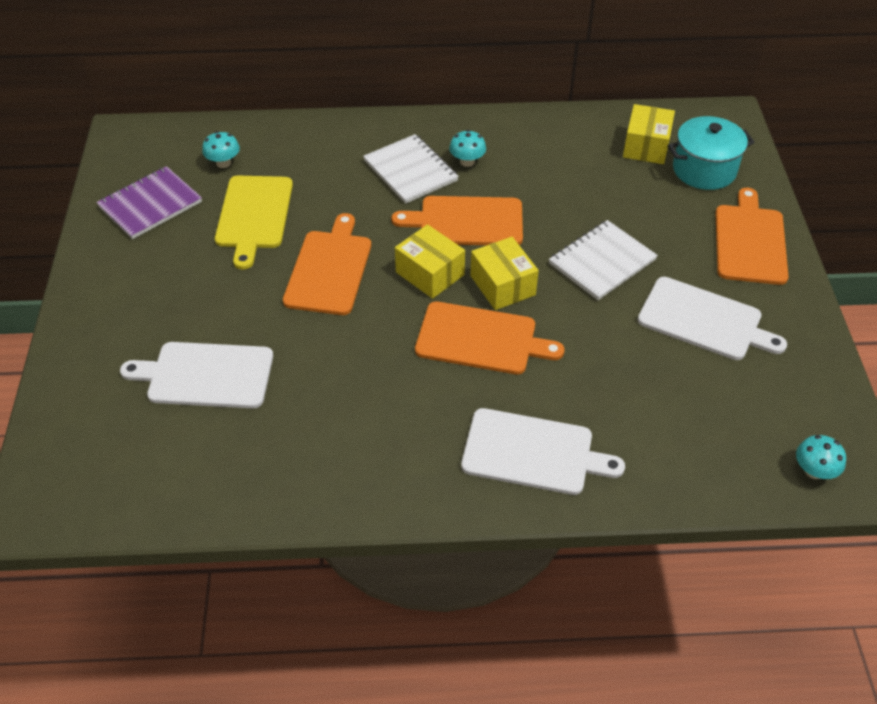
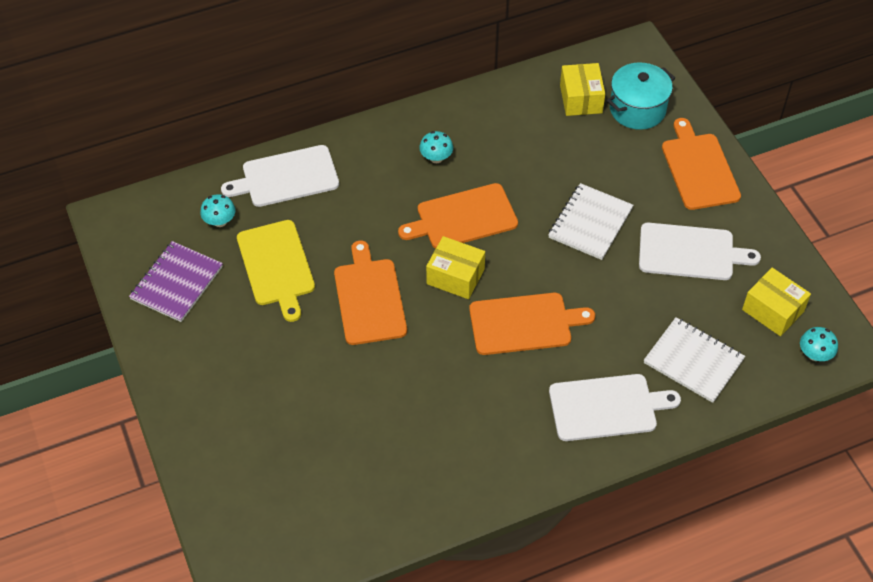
camera: 20 degrees left, 5 degrees up
(206, 375) = (317, 427): white cutting board -> white cutting board (286, 177)
(410, 171) = (391, 181): white notebook -> white notebook (693, 361)
(502, 285) = (520, 269): yellow box -> yellow box (773, 310)

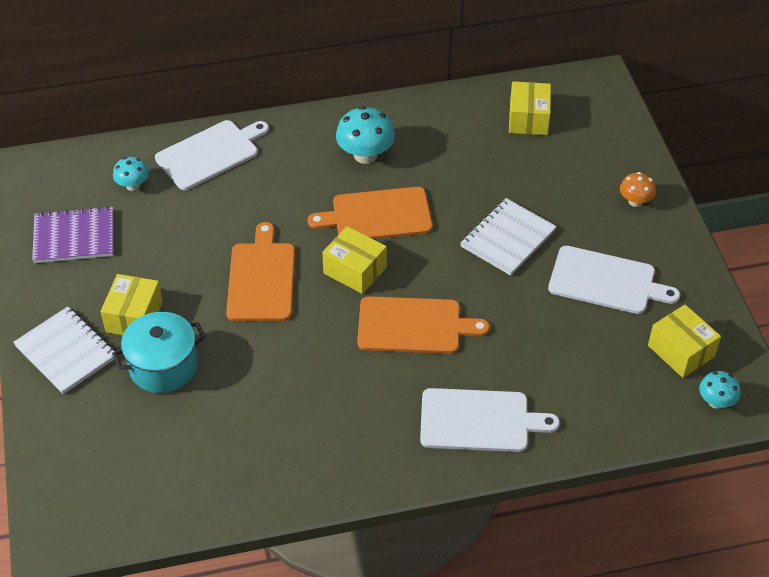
camera: 10 degrees right, 5 degrees down
(177, 283) = (74, 237): purple notebook -> purple notebook turned 45 degrees clockwise
(257, 355) = (134, 317): none -> yellow box
(276, 266) = (177, 235): yellow cutting board -> none
(286, 177) = (210, 153): white cutting board -> white cutting board turned 150 degrees clockwise
(436, 158) = (365, 155): turquoise mushroom -> turquoise mushroom, size x1.68
(637, 109) = (585, 136): turquoise pot -> turquoise pot (163, 366)
(693, 361) = (583, 389): white notebook -> white notebook (66, 352)
(699, 168) = (635, 201): orange cutting board -> orange mushroom

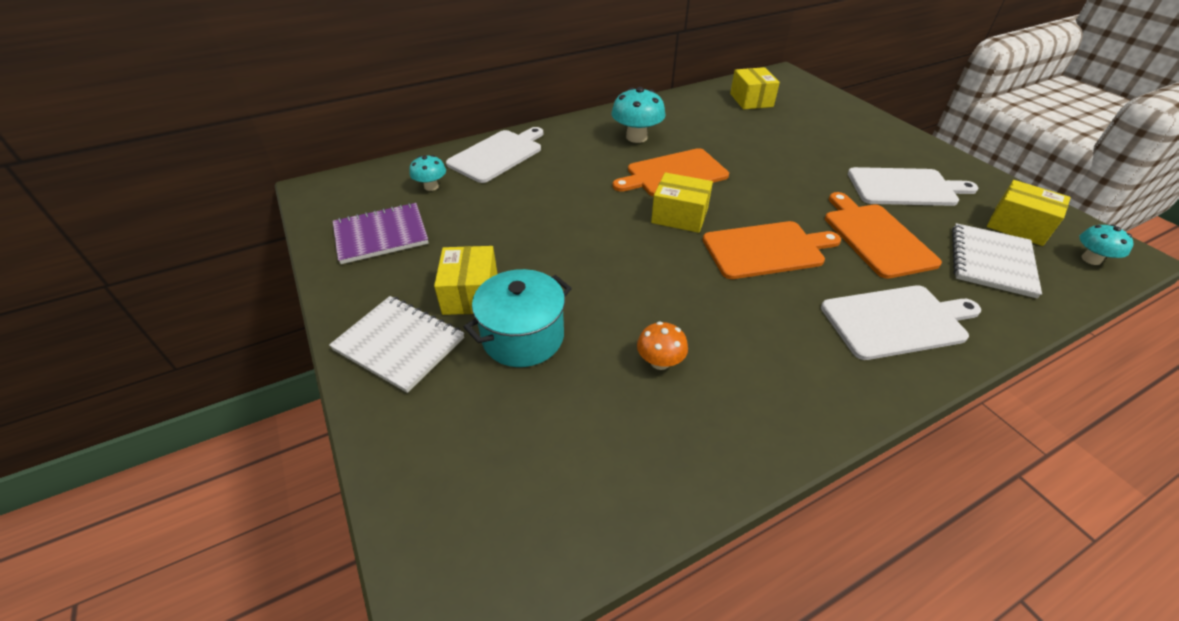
camera: 15 degrees left, 5 degrees down
(261, 278) = (592, 237): orange cutting board -> orange cutting board (876, 237)
(508, 238) = (797, 172): white notebook -> white notebook (991, 262)
(635, 201) = (876, 134): orange mushroom -> orange mushroom (660, 362)

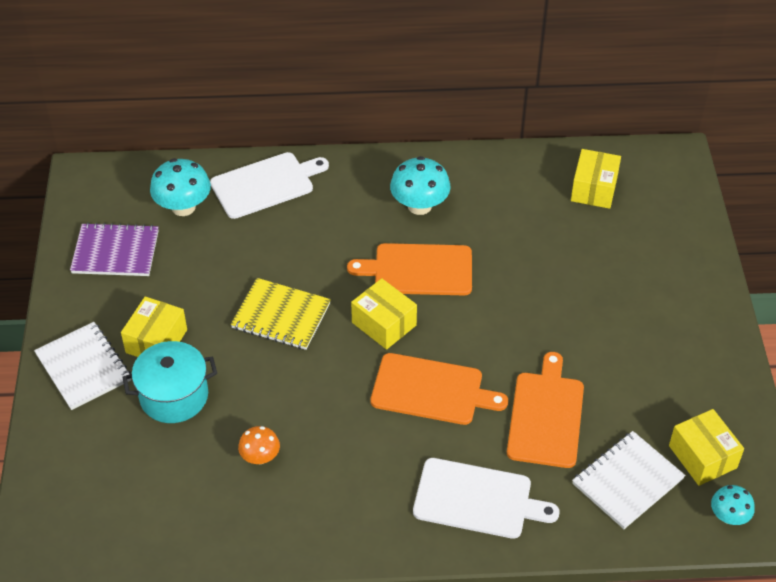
camera: 25 degrees right, 5 degrees up
(431, 186) = (183, 207): turquoise mushroom -> turquoise mushroom, size x1.68
(583, 237) = (281, 316): none -> yellow notebook
(905, 187) = (639, 371): white cutting board -> none

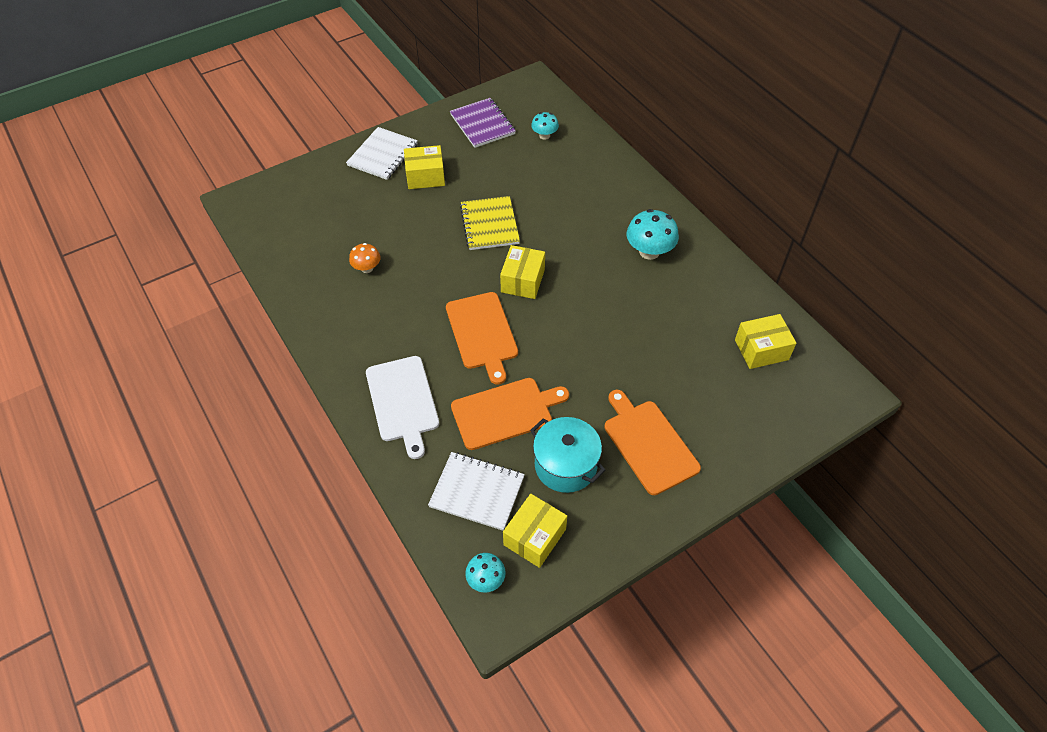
camera: 60 degrees right, 5 degrees up
(174, 396) = (388, 205): turquoise pot -> turquoise pot (565, 465)
(183, 207) = (544, 135): turquoise mushroom -> turquoise mushroom, size x0.60
(265, 184) = (598, 164): white cutting board -> none
(418, 270) = (587, 278): orange cutting board -> orange cutting board (648, 444)

